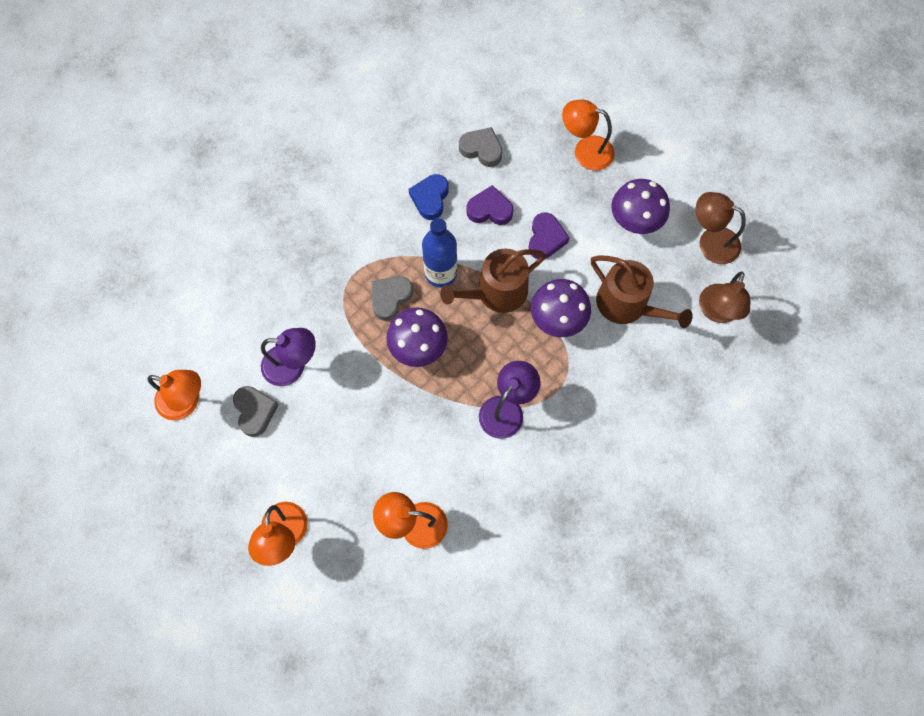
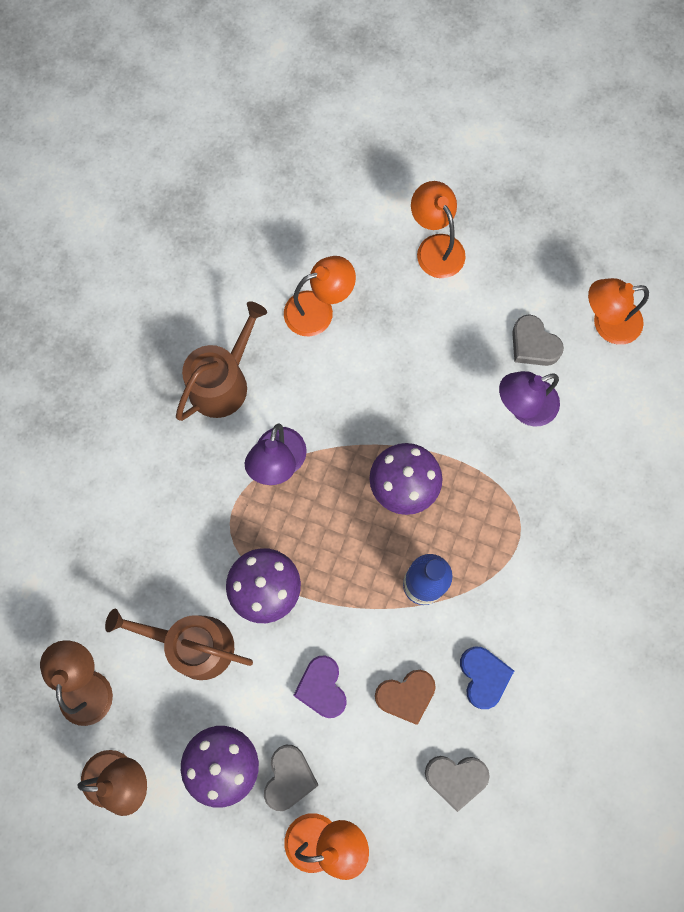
camera: 155 degrees right, 5 degrees up
(390, 298) = (463, 528): grey heart -> grey heart (289, 777)
(489, 210) = (406, 695): purple heart -> brown heart
(496, 292) = (349, 590): brown watering can -> brown watering can (223, 382)

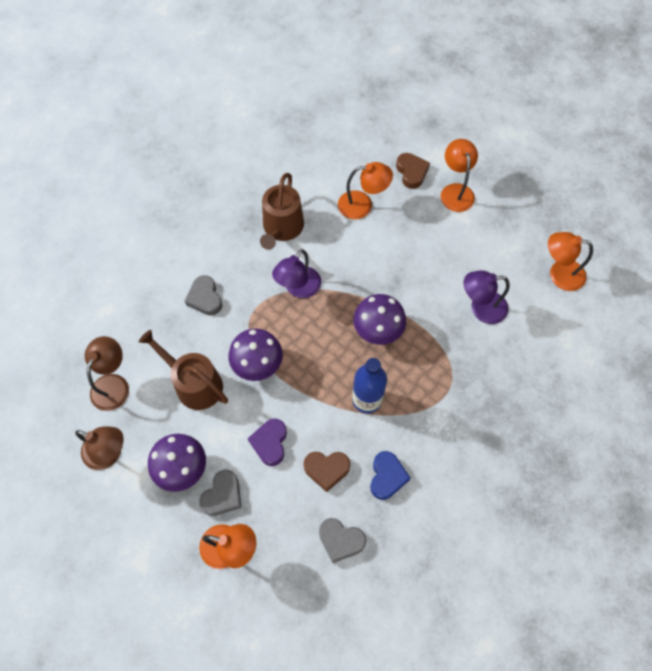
camera: 20 degrees right, 10 degrees down
(223, 382) = (282, 228): brown watering can -> brown watering can turned 135 degrees clockwise
(367, 238) = (411, 172): none -> brown heart
(533, 345) = (502, 271): grey heart -> grey heart (205, 298)

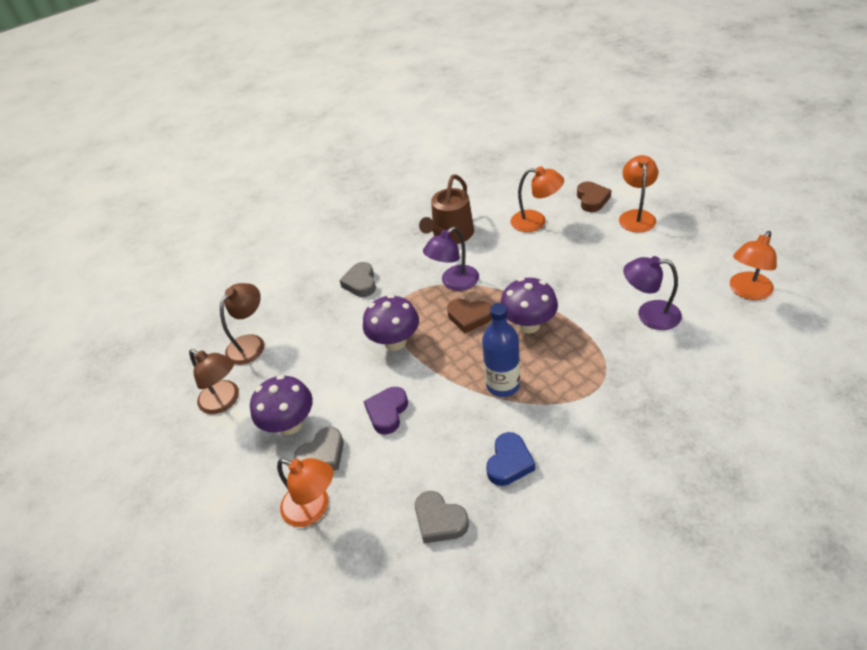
camera: 20 degrees right, 20 degrees down
(194, 384) = (327, 351): brown watering can -> none
(326, 469) = (441, 446): brown heart -> brown heart (469, 317)
(559, 274) = (747, 292): orange lamp -> orange lamp turned 75 degrees counterclockwise

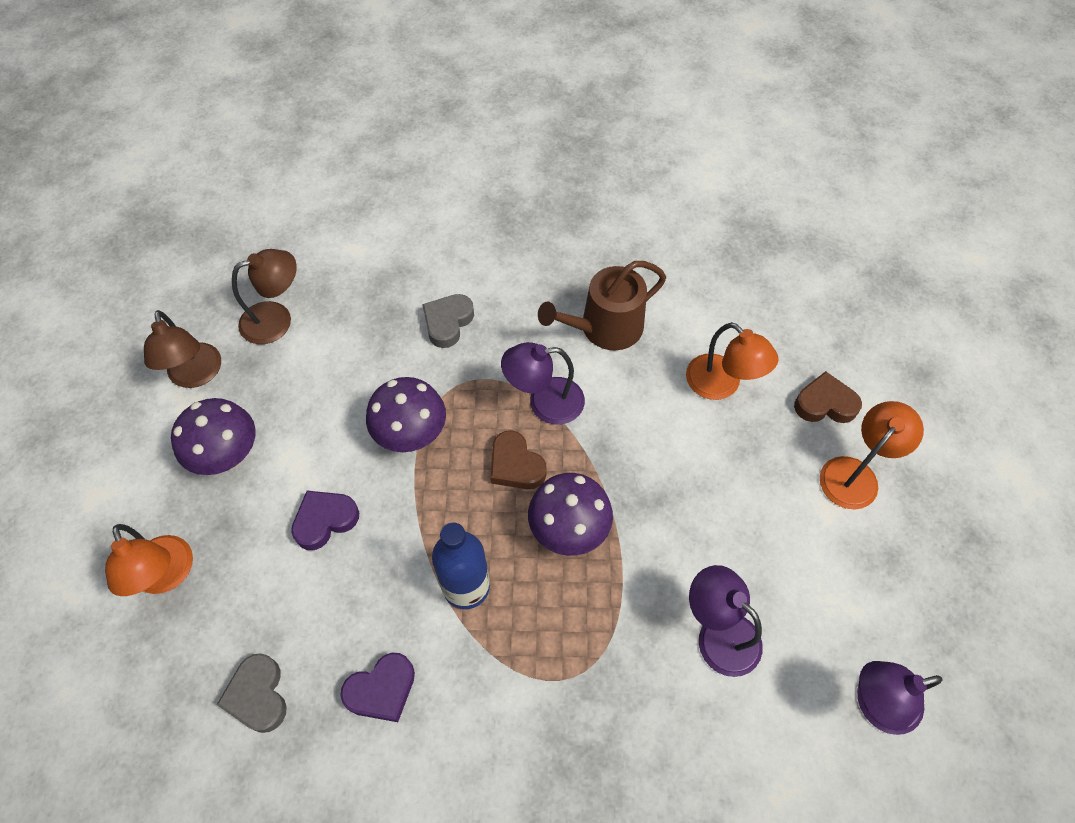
camera: 30 degrees right, 15 degrees up
(322, 455) = (225, 520): grey heart -> none
(509, 462) = (382, 690): blue heart -> purple heart
(592, 200) = (825, 404): brown heart -> brown heart turned 120 degrees counterclockwise
(747, 292) = (875, 703): orange lamp -> purple lamp

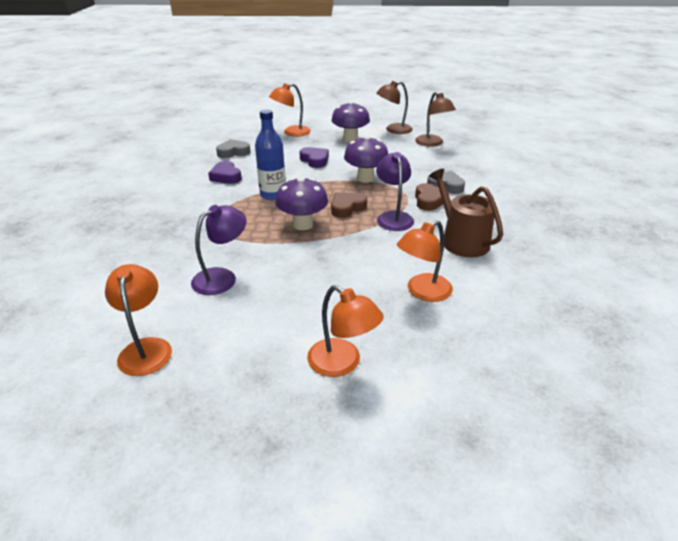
camera: 90 degrees right, 25 degrees down
(825, 404) = (415, 352): brown heart -> brown heart (429, 200)
(875, 703) = (146, 348): purple lamp -> orange lamp

